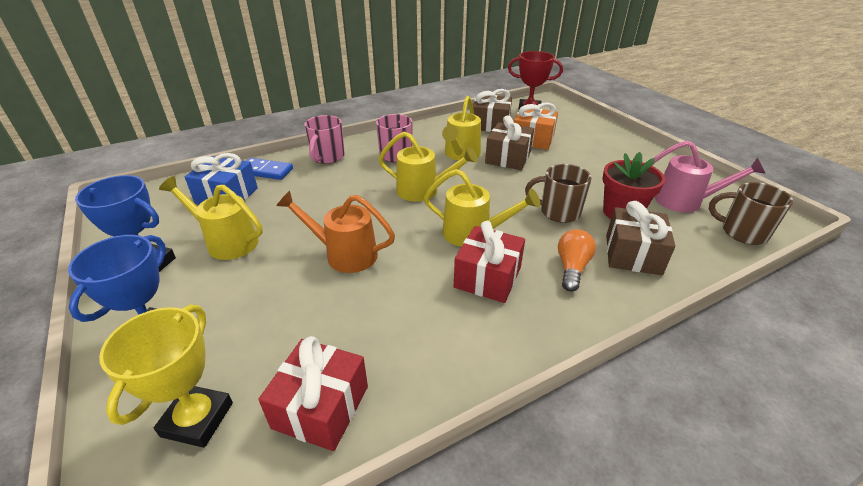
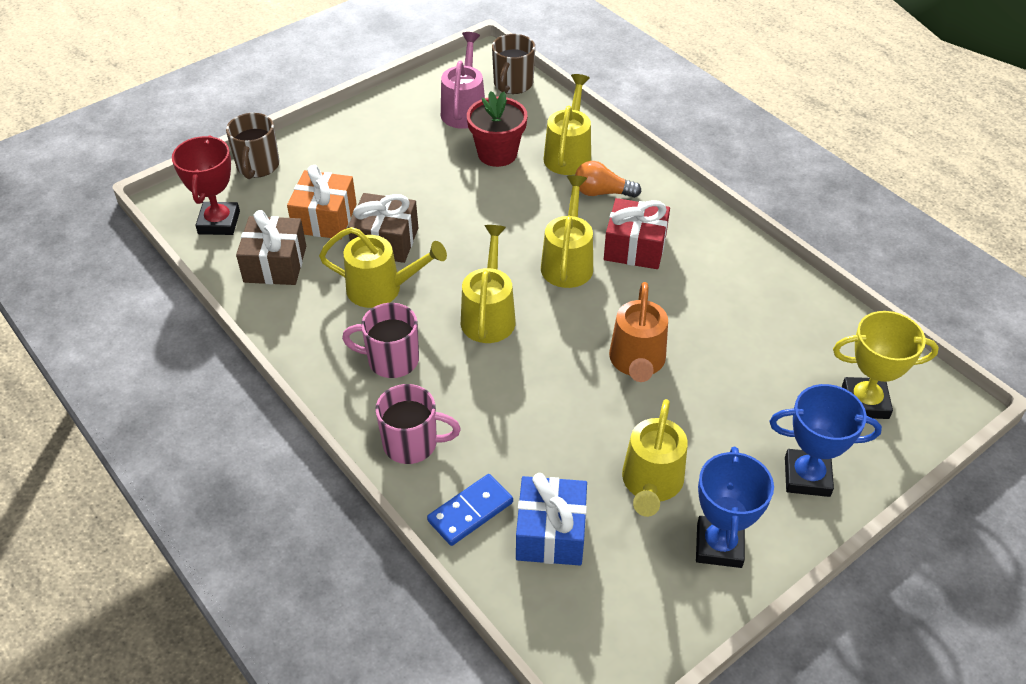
camera: 100 degrees left, 10 degrees up
(266, 171) = (470, 511): blue domino -> blue domino turned 45 degrees clockwise
(321, 407) = (818, 330): red gift -> none
(558, 212) = (508, 198): brown mug -> brown mug (257, 166)
(633, 254) = (568, 153): brown gift -> yellow watering can

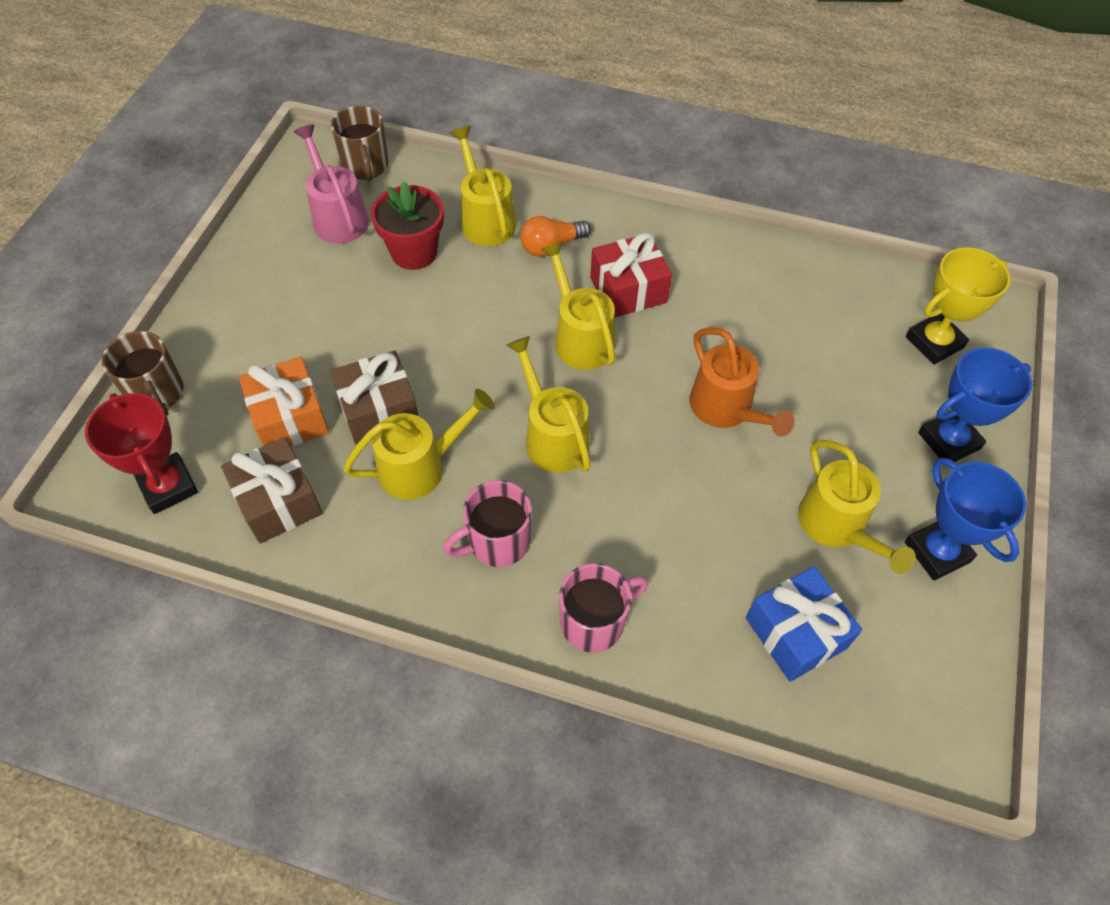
camera: 35 degrees left, 10 degrees up
(470, 511) = (708, 659): blue domino -> none

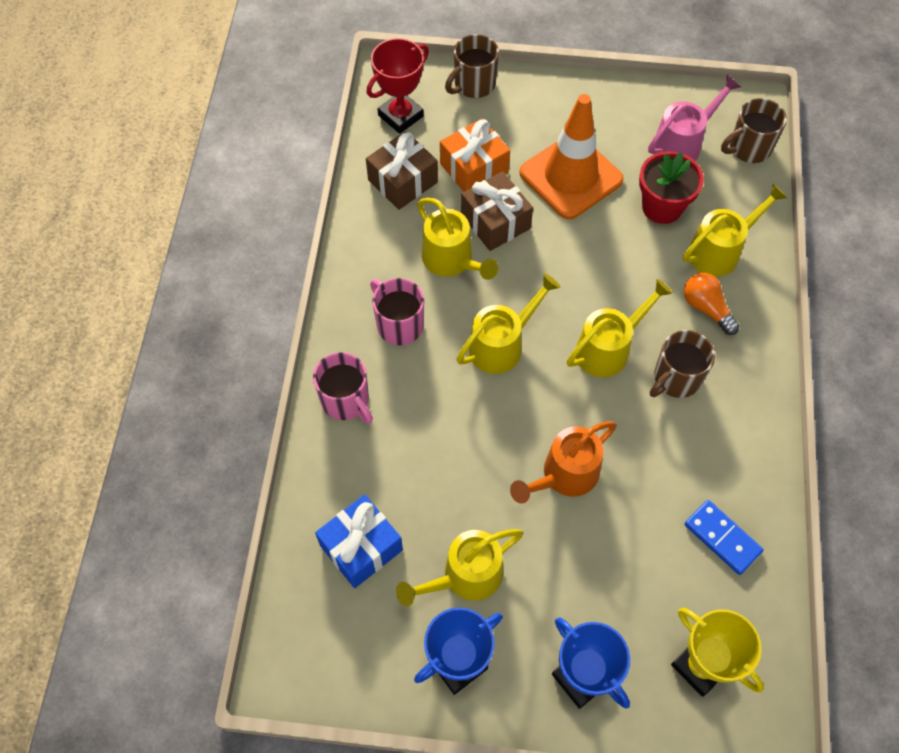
camera: 80 degrees right, 5 degrees up
(341, 323) = (571, 176): none -> orange traffic cone
(628, 290) = (675, 379): red gift -> brown mug
(807, 295) = (722, 538): none -> blue domino

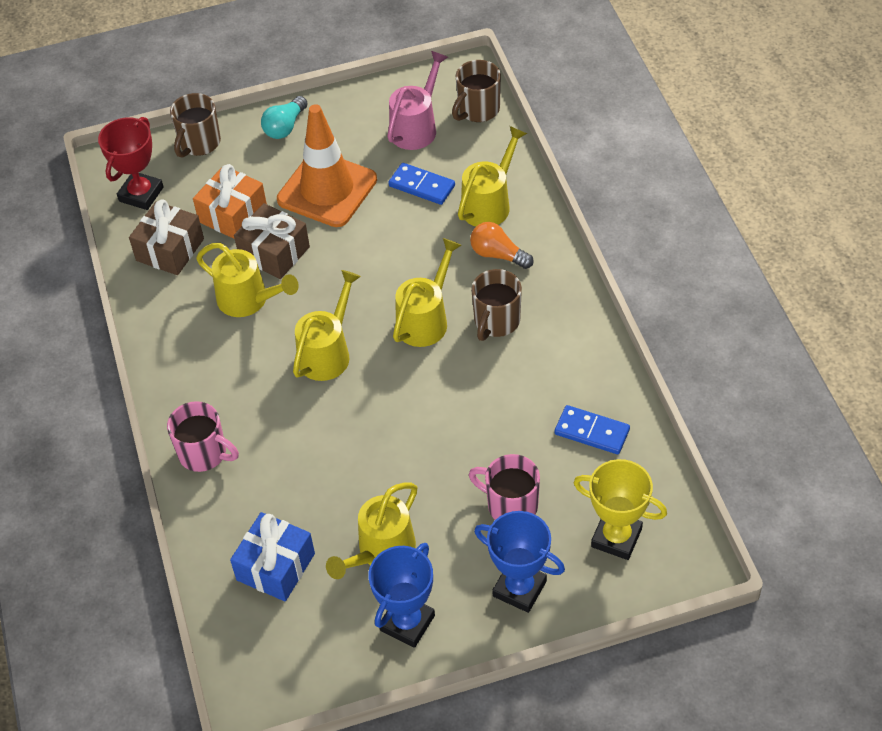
camera: 20 degrees left, 10 degrees down
(399, 324) = (224, 371): pink mug -> pink mug (510, 505)
(558, 97) = (285, 127): none -> turquoise light bulb
(563, 476) = (432, 437): orange watering can -> none
(662, 207) = (422, 186): red flower pot -> blue domino

